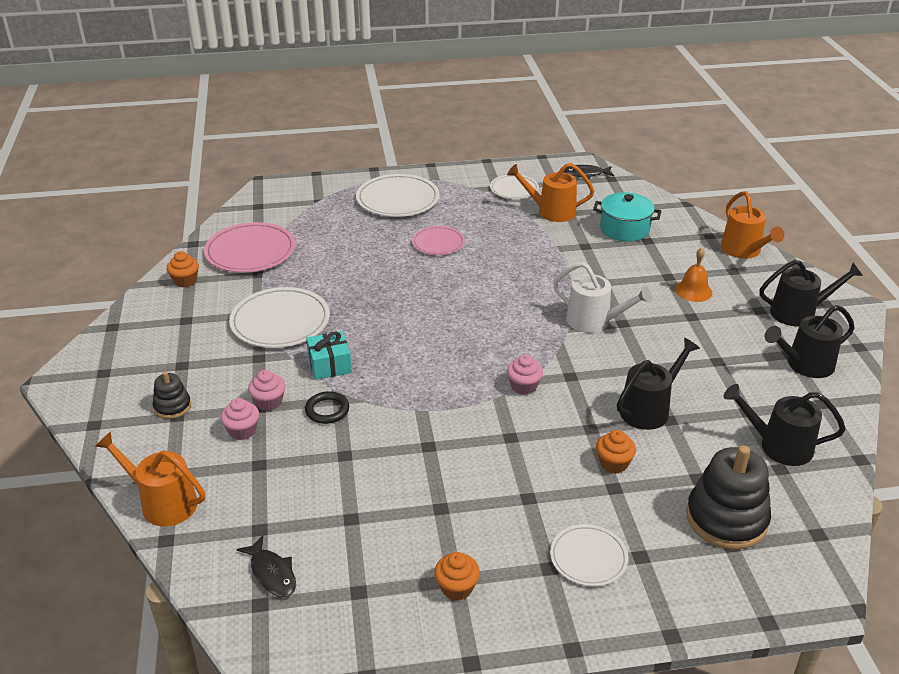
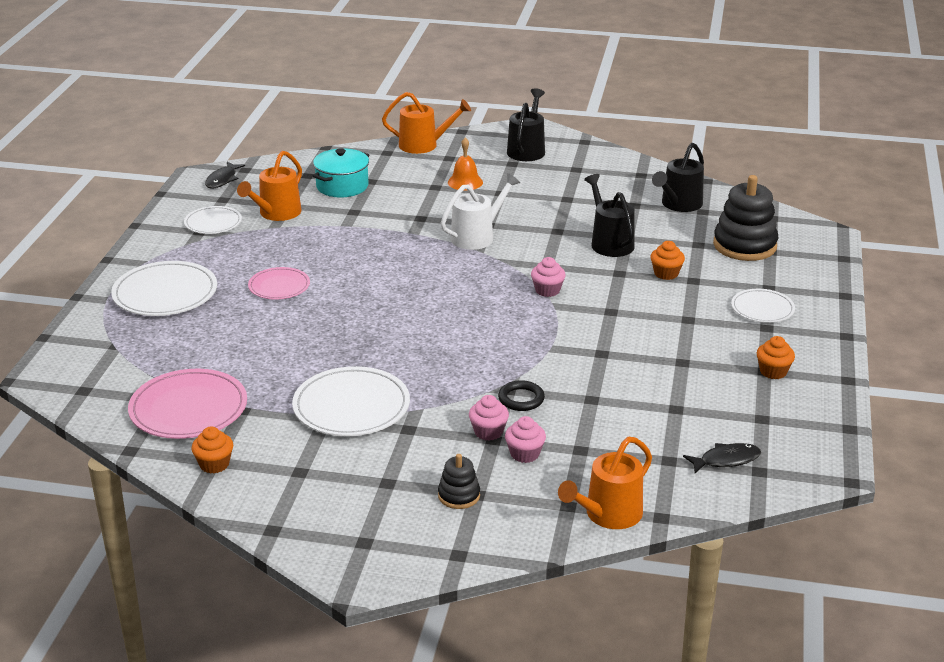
camera: 70 degrees left, 5 degrees down
(330, 365) = (450, 387): turquoise gift -> none
(805, 365) = (593, 167): black watering can -> none

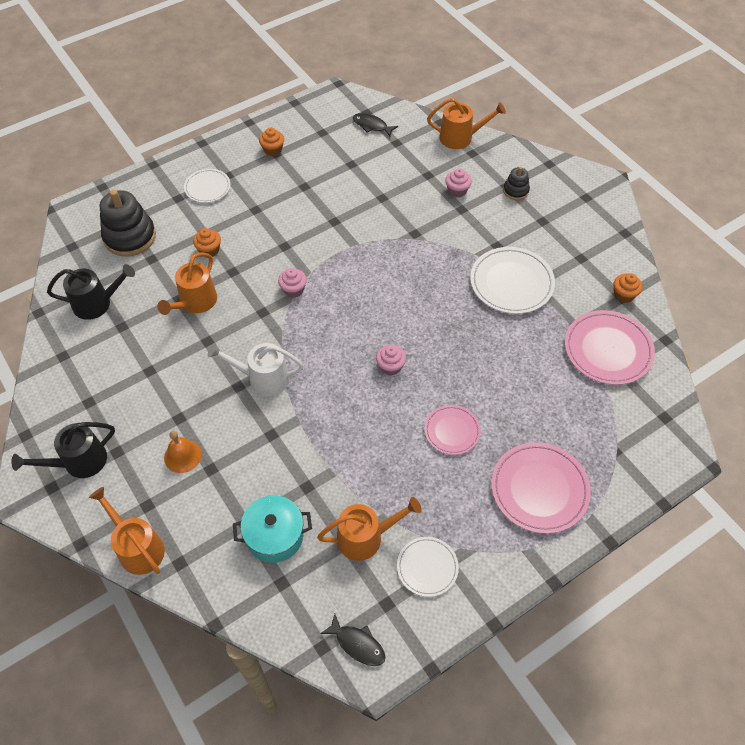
camera: 135 degrees left, 25 degrees up
(165, 293) = (539, 489): white plate -> pink plate
(222, 180) = (357, 644): black fish -> black fish turned 60 degrees clockwise
(488, 432) = (458, 215): pink cupcake -> pink cupcake (390, 366)
(521, 399) = (416, 223): black ring -> none
(609, 243) = (195, 302): black watering can -> orange watering can

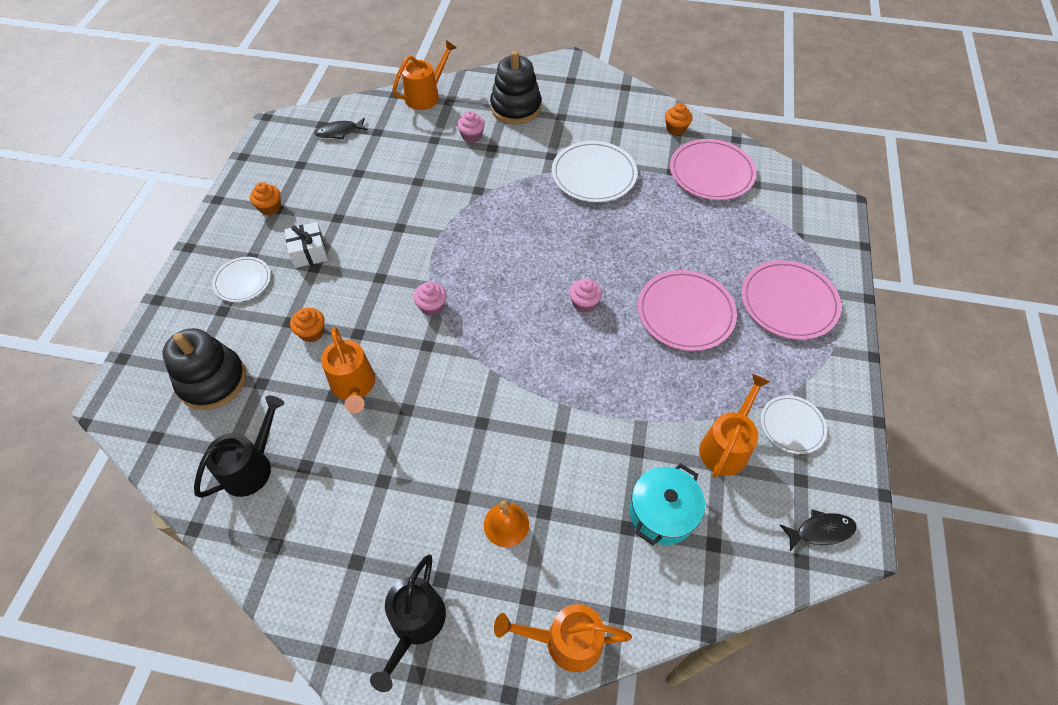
camera: 45 degrees left, 0 degrees up
(263, 197) = (309, 252): none -> white gift
(263, 378) = (495, 398): white watering can -> none
(452, 431) = (685, 313): pink plate -> pink plate, size x1.68
(516, 191) = (516, 108): black stacking toy -> black stacking toy, size x1.93

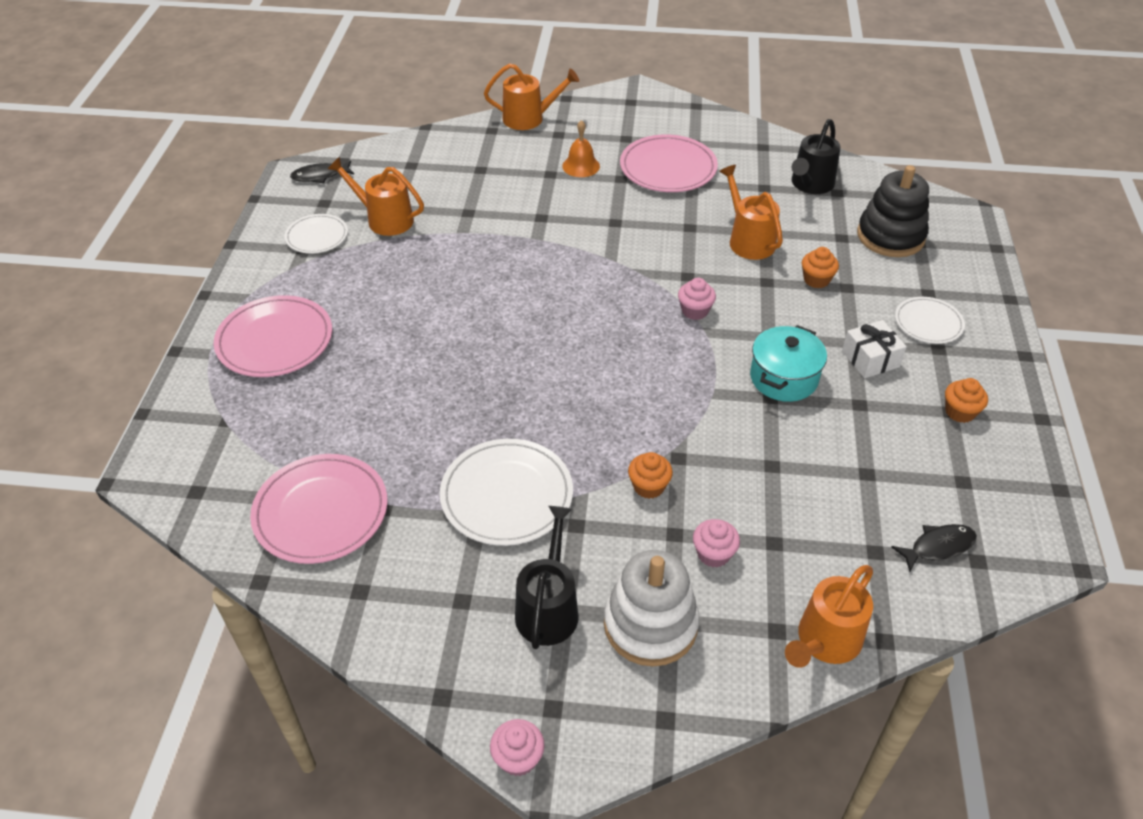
camera: 175 degrees right, 10 degrees down
(415, 624) = (638, 120): black watering can -> black watering can (548, 608)
(516, 108) = (650, 625): black stacking toy -> white stacking toy
(584, 303) = (519, 324): pink cupcake -> pink cupcake (518, 758)
(662, 513) = (450, 178): turquoise pot -> turquoise pot (783, 378)
(675, 129) = (361, 596): orange cupcake -> orange cupcake (649, 486)
(685, 313) = (401, 322): pink plate -> pink plate (668, 168)
(726, 446) = (385, 219): orange watering can -> orange watering can turned 90 degrees clockwise

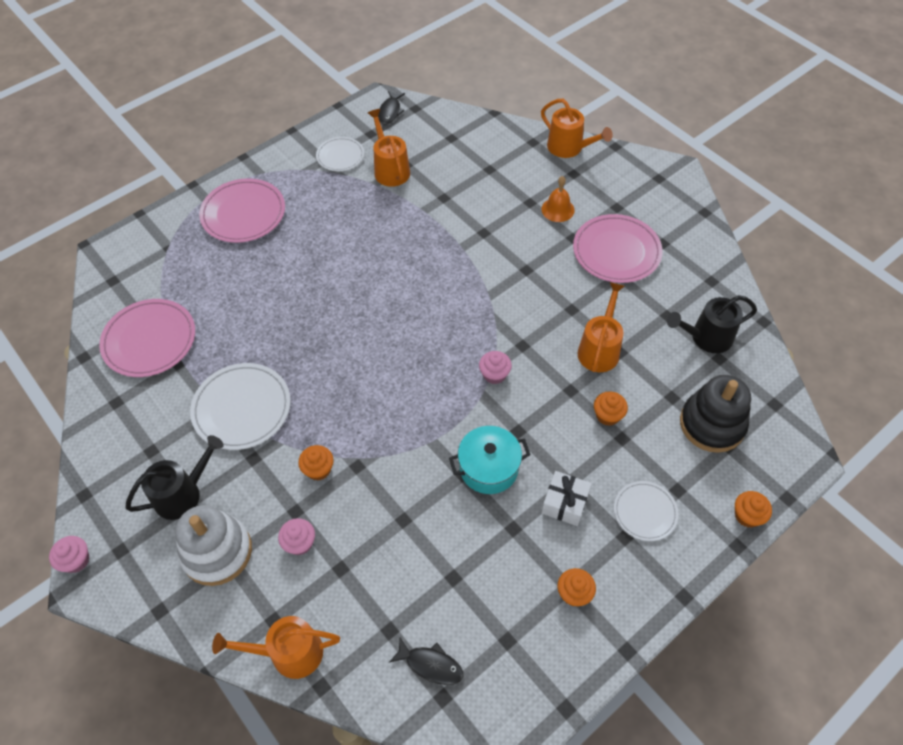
camera: 45 degrees right, 10 degrees up
(320, 176) = (390, 112): black fish -> black fish turned 105 degrees counterclockwise
(990, 276) = (747, 515): none -> orange cupcake

